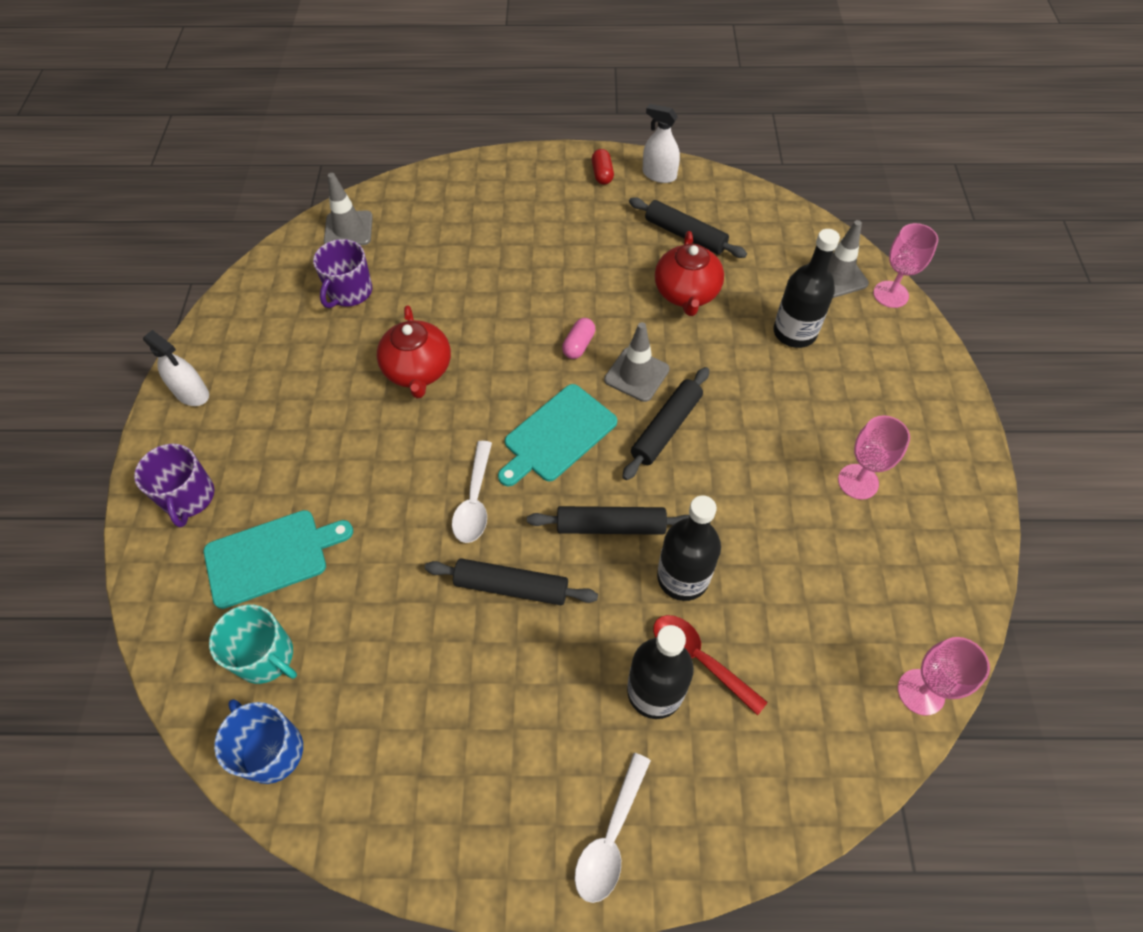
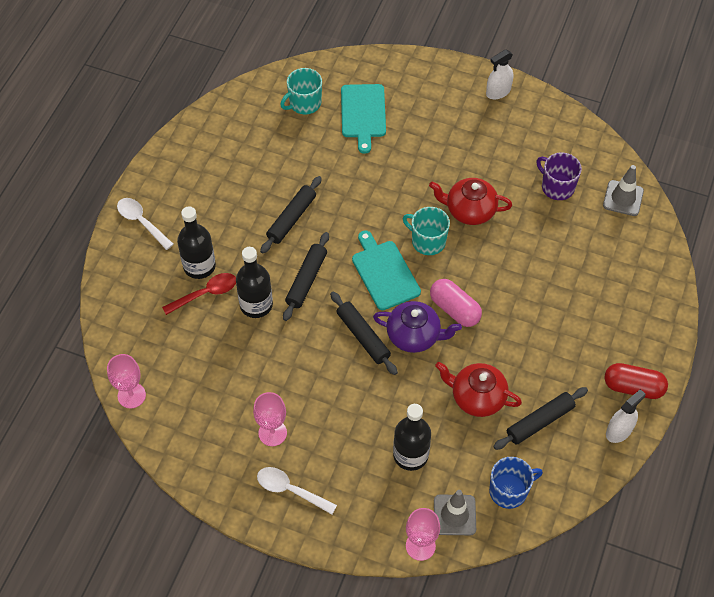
camera: 110 degrees right, 0 degrees up
(189, 497) = (420, 82): purple mug -> none
(272, 750) = (254, 99): blue mug -> blue mug (509, 490)
(475, 501) = (356, 216): white spoon -> white spoon (290, 490)
(486, 402) = (427, 241): none -> turquoise mug
(578, 345) = (454, 309): pink capsule -> pink capsule, size x1.67
(602, 174) = (633, 387): red capsule -> red capsule, size x1.67
(636, 374) = (414, 335): grey traffic cone -> purple teapot

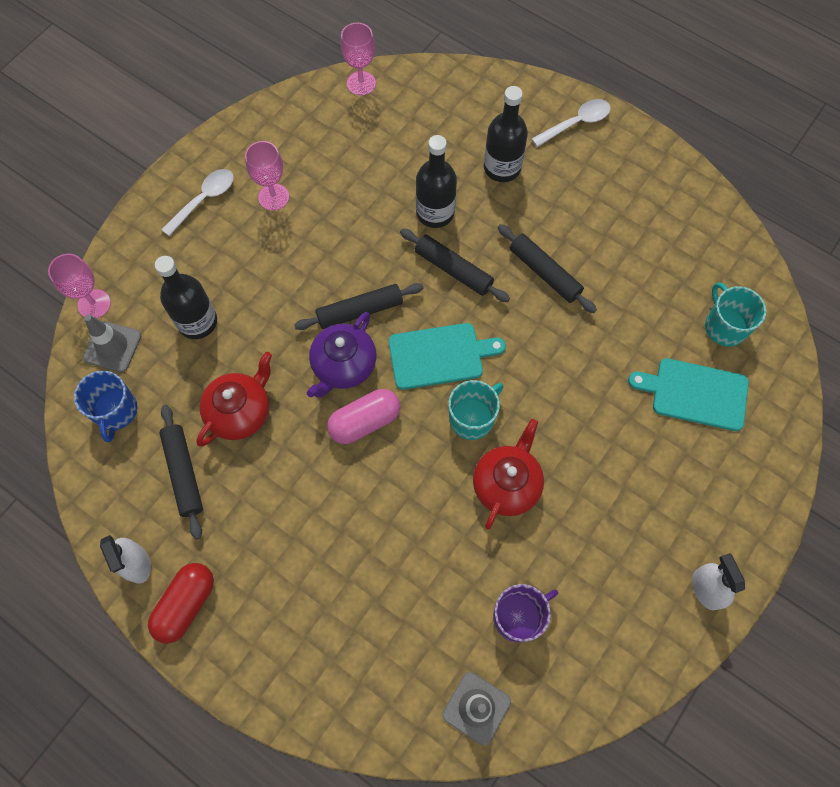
camera: 105 degrees right, 10 degrees up
(205, 294) = (464, 167): red spoon -> none

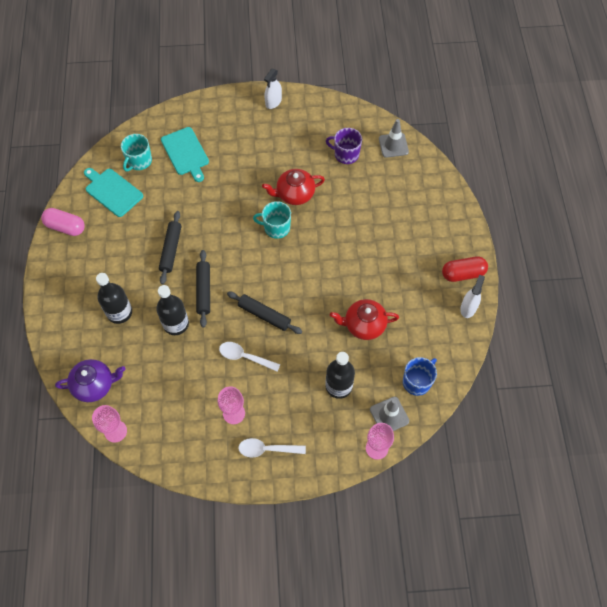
camera: 130 degrees left, 5 degrees down
(184, 473) = (414, 324): black rolling pin -> none
(343, 366) = (300, 299): purple teapot -> purple teapot (94, 385)
(365, 422) = (318, 269): pink capsule -> pink capsule (65, 227)
(439, 355) = (257, 263): turquoise cutting board -> turquoise cutting board (112, 191)
(576, 123) = (59, 297): white spoon -> white spoon (245, 357)

